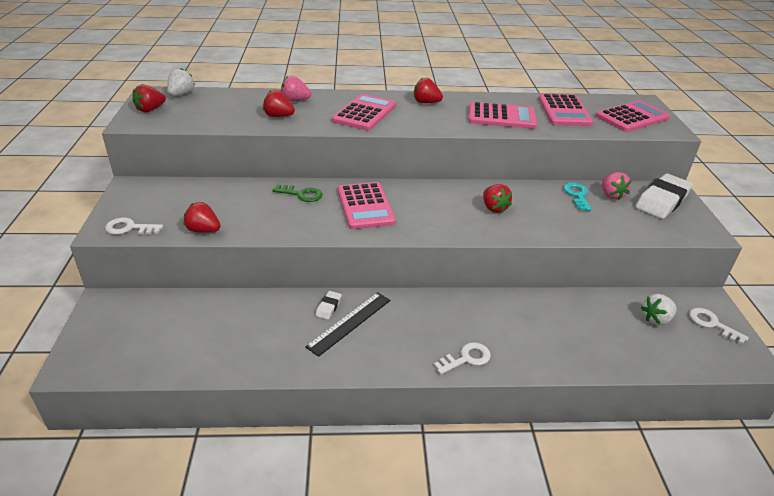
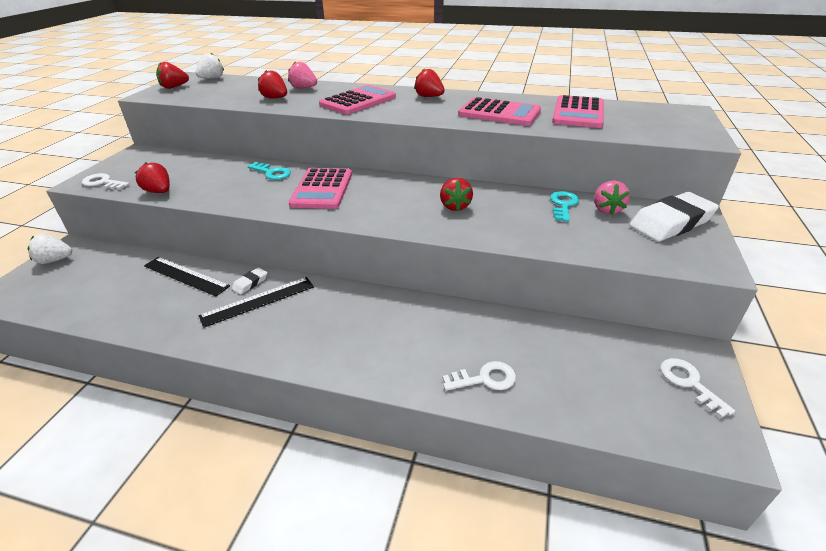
camera: 20 degrees right, 0 degrees up
(259, 311) = (186, 276): none -> black ruler
(301, 194) = (272, 173): green key -> turquoise key
(466, 358) = (349, 360): white key -> white key (485, 378)
(632, 117) = (660, 124): pink calculator -> none
(656, 319) = (611, 362): white strawberry -> white strawberry (55, 260)

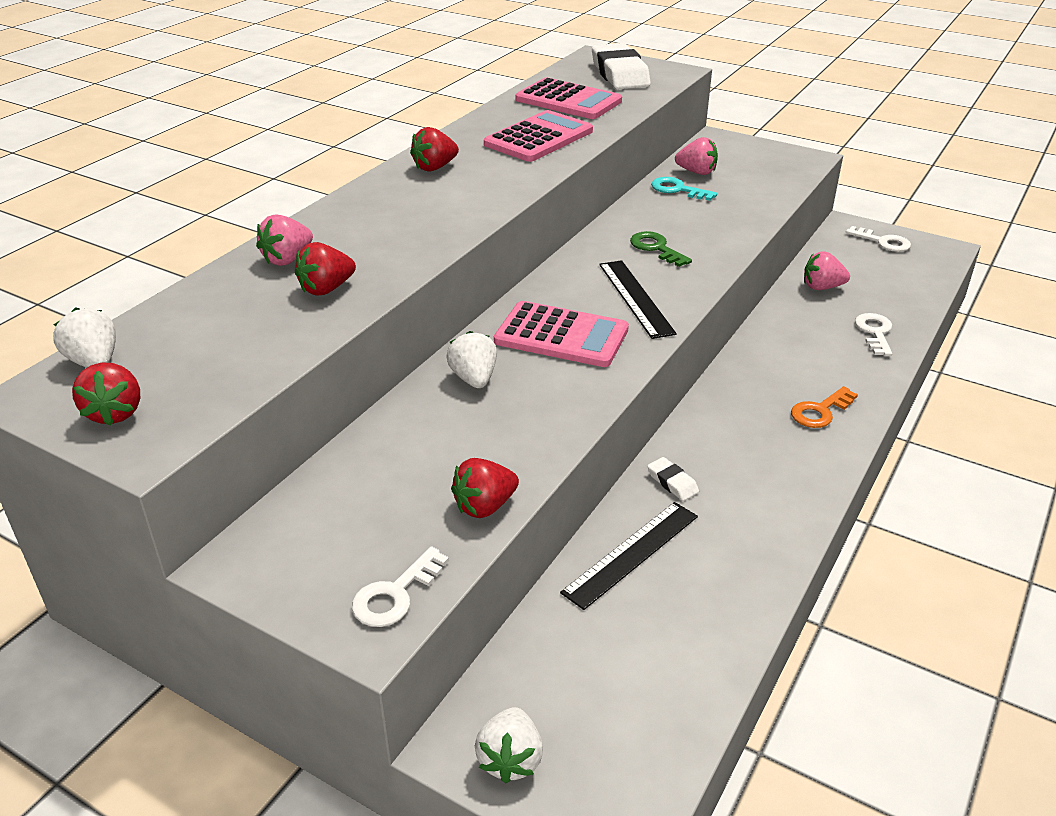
camera: 75 degrees left, 0 degrees up
(258, 301) = (718, 475): black ruler -> black ruler (635, 298)
(272, 173) = (474, 379): turquoise key -> white strawberry
(343, 346) = (820, 411): none -> orange key
(358, 101) = (410, 219): pink calculator -> none
(455, 206) = (656, 248): red strawberry -> green key
(549, 339) = (822, 287): none -> pink strawberry
(671, 223) = (733, 152): white eraser -> white eraser (620, 74)
(689, 383) = (883, 242): white key -> white key turned 135 degrees counterclockwise

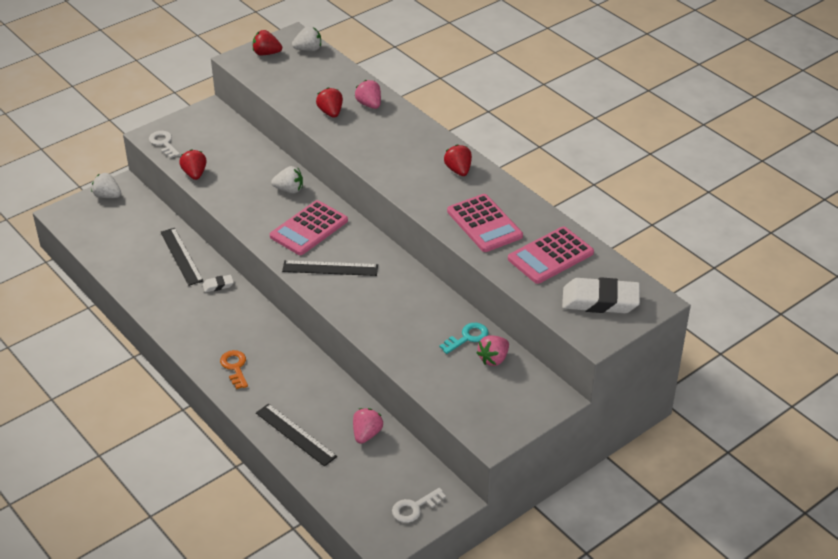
camera: 110 degrees right, 5 degrees up
(656, 248) = (385, 296): green key -> none
(875, 332) = (296, 434): white key -> black ruler

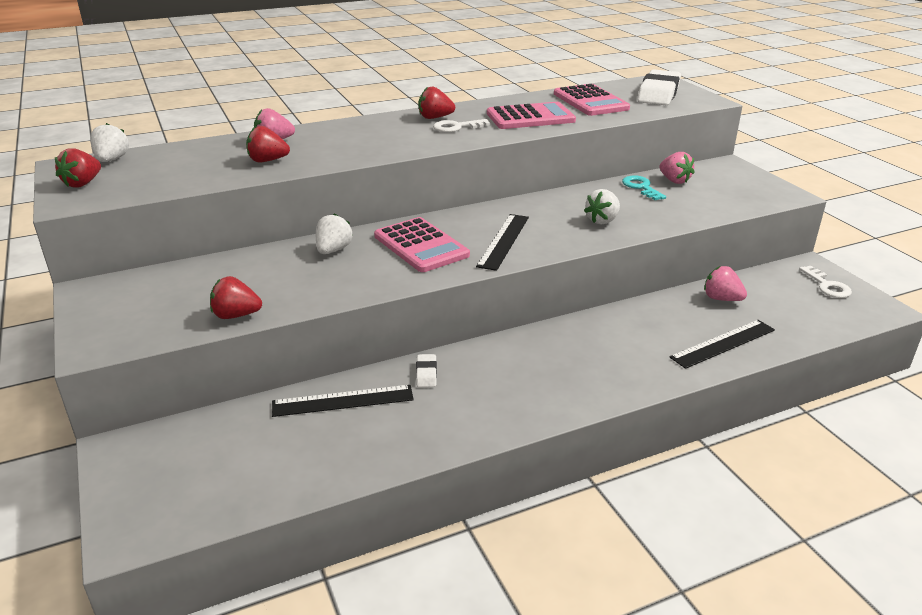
camera: 75 degrees left, 10 degrees down
(107, 196) = (128, 469): white strawberry -> white strawberry (602, 220)
(163, 143) = (129, 336): white key -> white key (457, 127)
(235, 367) = (597, 376): orange key -> none

